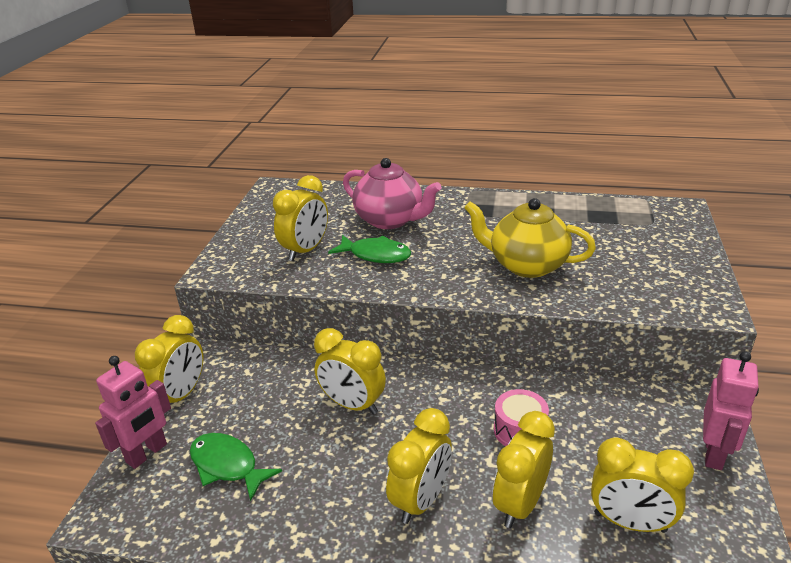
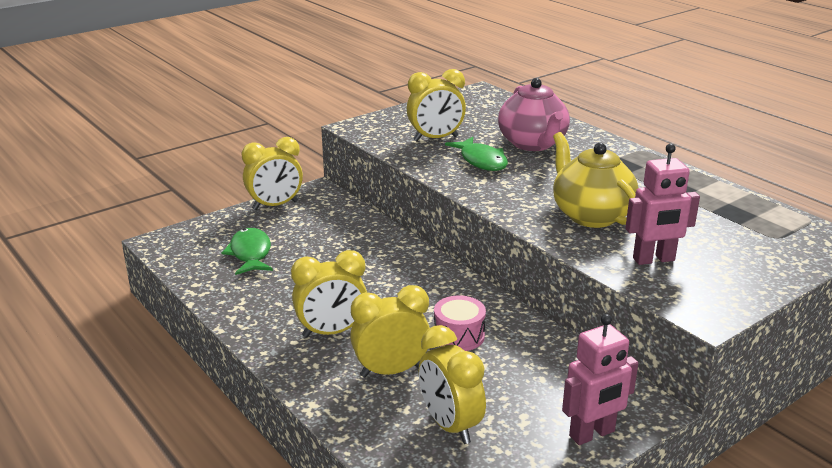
camera: 40 degrees right, 5 degrees down
(147, 453) = (218, 225): pink robot -> pink robot (654, 260)
(352, 405) = (368, 262): yellow clock -> none

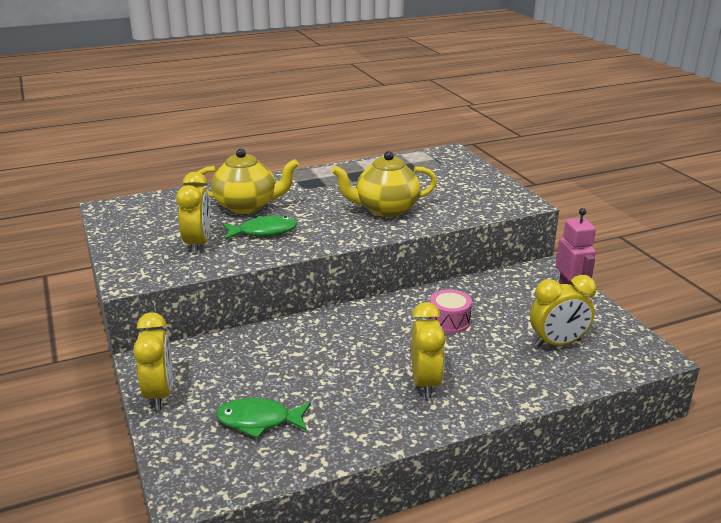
camera: 75 degrees left, 0 degrees up
(391, 371) = (488, 359): yellow clock -> none
(533, 144) = (247, 206): pink teapot -> yellow teapot
(654, 260) = (456, 203): pink robot -> none

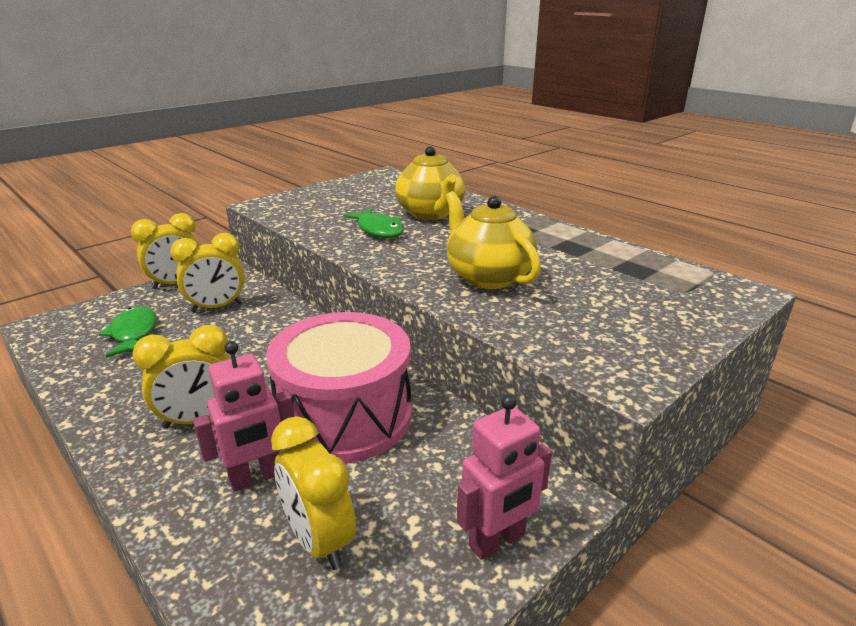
camera: 70 degrees right, 0 degrees up
(198, 244) = (336, 212): yellow clock -> yellow clock (217, 307)
(449, 321) = (345, 416): pink drum -> pink drum, size x2.30
(499, 361) = (256, 478): none -> pink robot

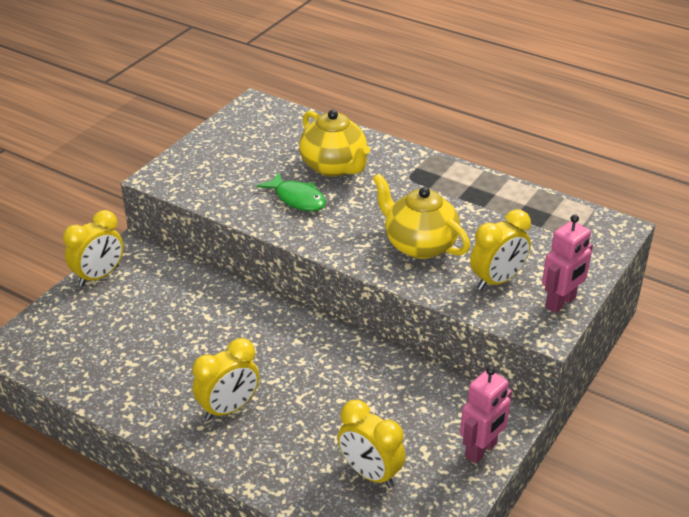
camera: 15 degrees left, 10 degrees up
(134, 333) = (106, 340): green fish -> none
(217, 307) = (161, 298): yellow clock -> yellow clock (497, 280)
(256, 478) = (303, 443): pink robot -> pink robot (561, 303)
(345, 416) = (339, 384): pink drum -> none

